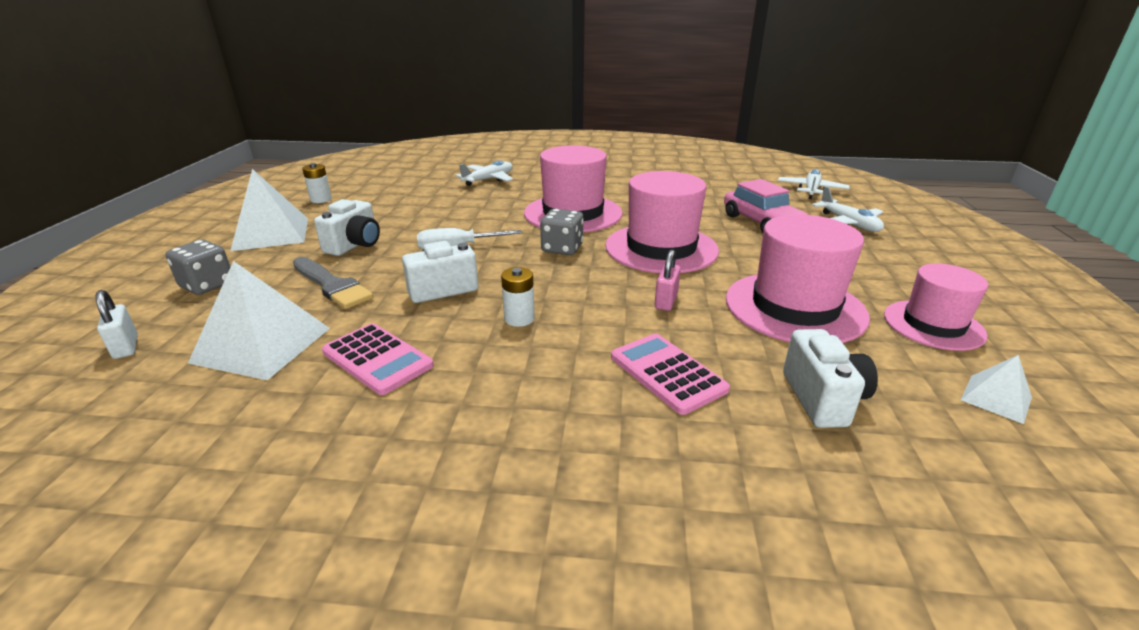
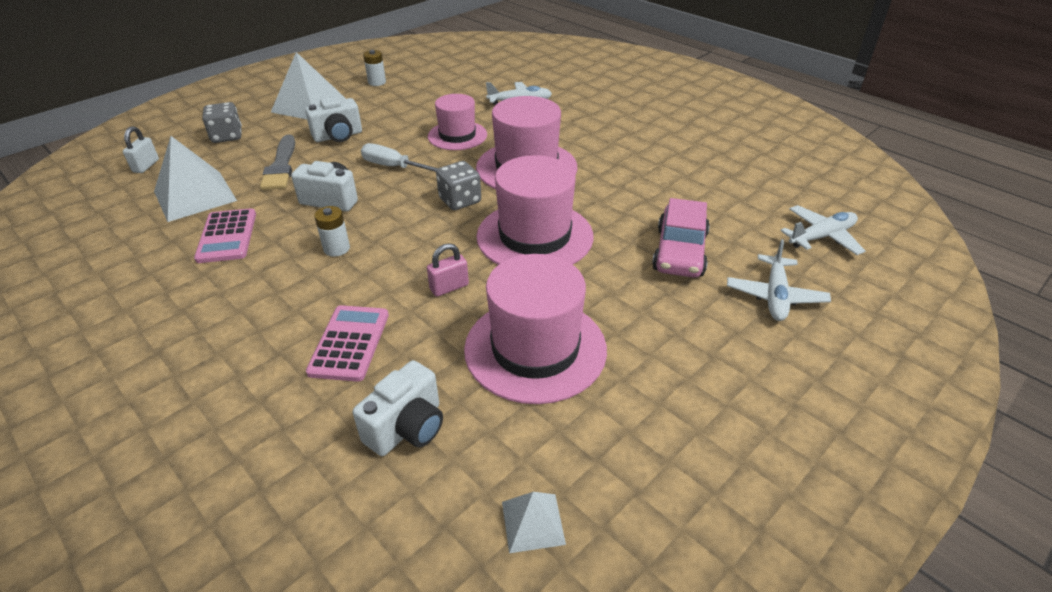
camera: 40 degrees right, 10 degrees up
(933, 325) = (623, 437): pink hat -> pink hat (457, 135)

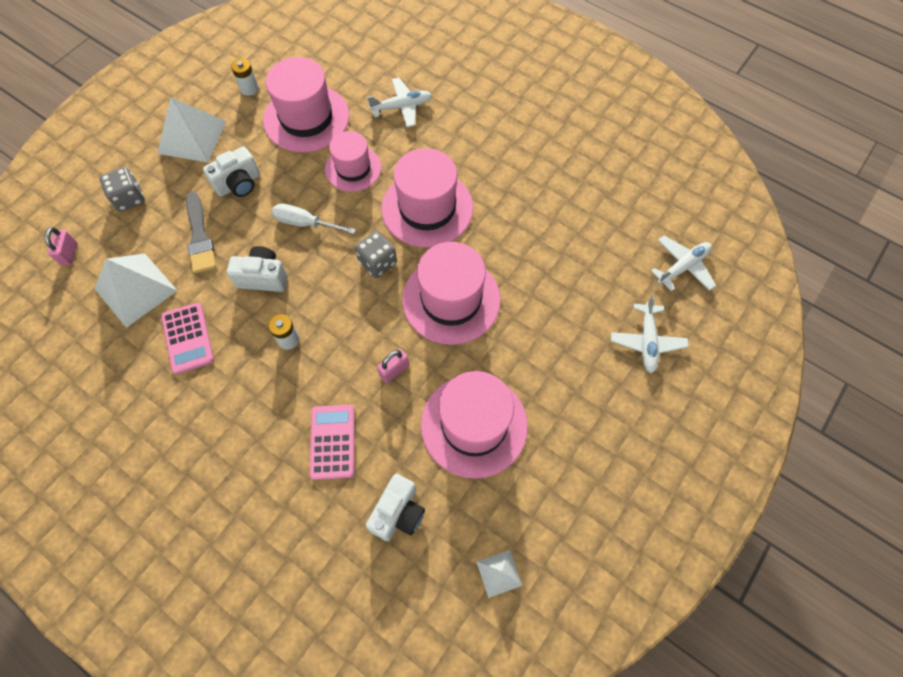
camera: 10 degrees left, 25 degrees up
(146, 166) = (69, 254): white padlock -> pink padlock
(423, 102) = (306, 118): none -> pink hat
(680, 252) = (571, 302): pink car -> none

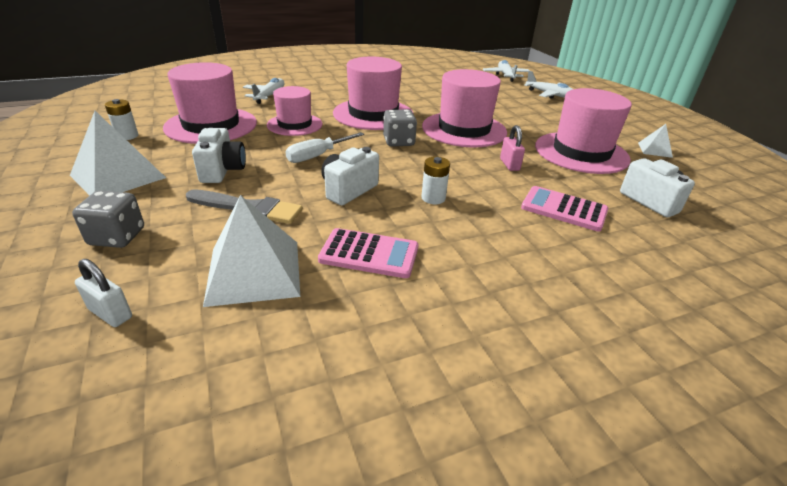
camera: 60 degrees left, 30 degrees down
(69, 254) = (110, 313): pink padlock -> white padlock
(499, 573) = (716, 180): white pyramid -> white pyramid (655, 150)

